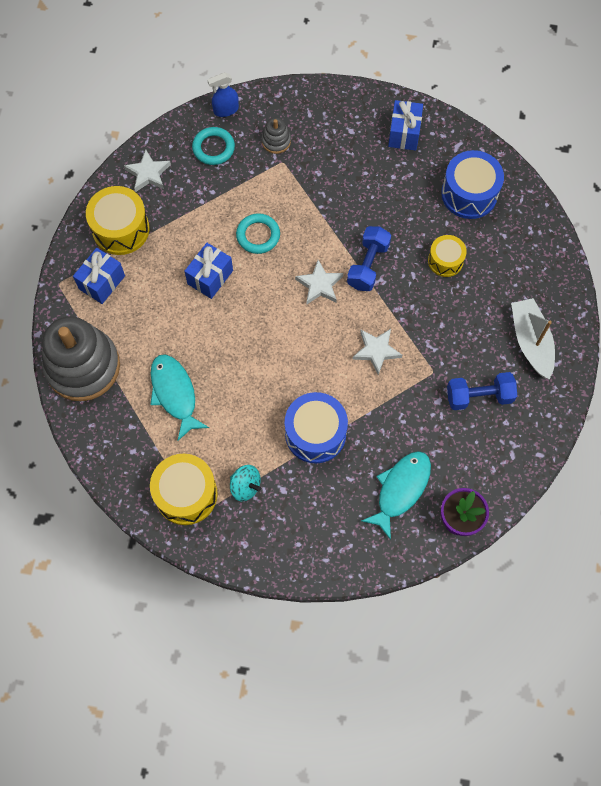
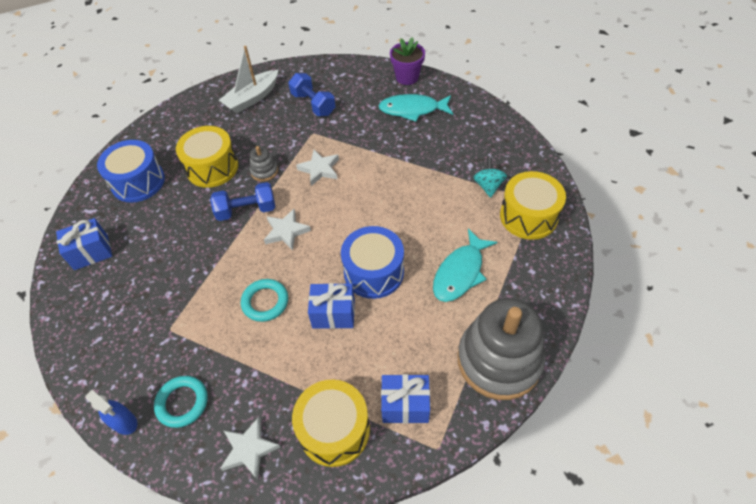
camera: 120 degrees left, 15 degrees down
(276, 141) = (146, 349): grey stacking toy -> grey stacking toy (264, 171)
(315, 433) = (413, 169): blue drum -> blue drum (374, 272)
(445, 261) = (212, 168): yellow drum -> yellow drum, size x1.63

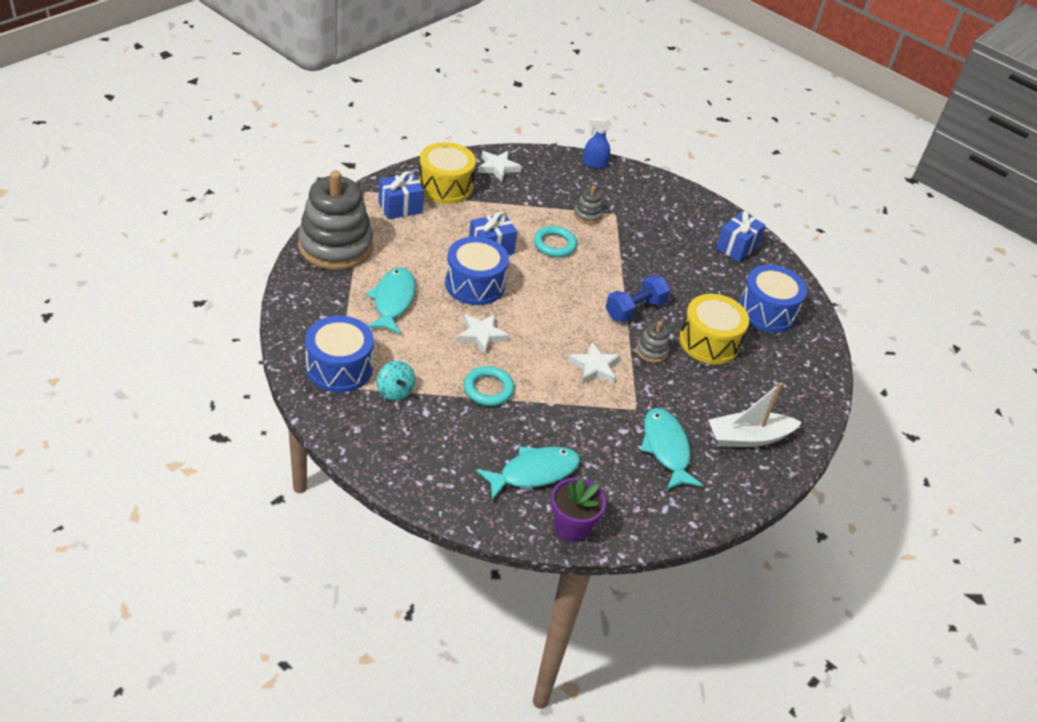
camera: 145 degrees right, 10 degrees down
(182, 403) = (564, 179): turquoise ring -> turquoise ring (488, 389)
(200, 334) = (587, 215): none -> grey stacking toy
(252, 98) = (748, 437): white boat -> white boat turned 120 degrees counterclockwise
(286, 231) = (580, 299): white star -> white star (481, 335)
(313, 104) = (666, 448): blue dumbbell -> turquoise fish
(528, 216) = (339, 368): yellow drum -> blue drum

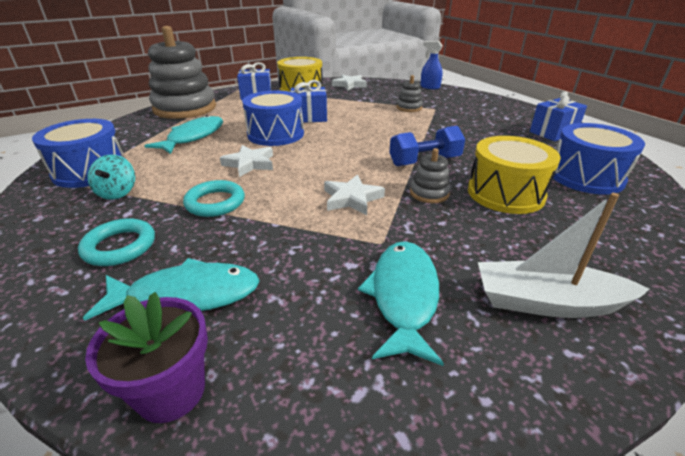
camera: 25 degrees right, 10 degrees down
(554, 244) = (368, 119): turquoise ring -> turquoise ring (120, 246)

